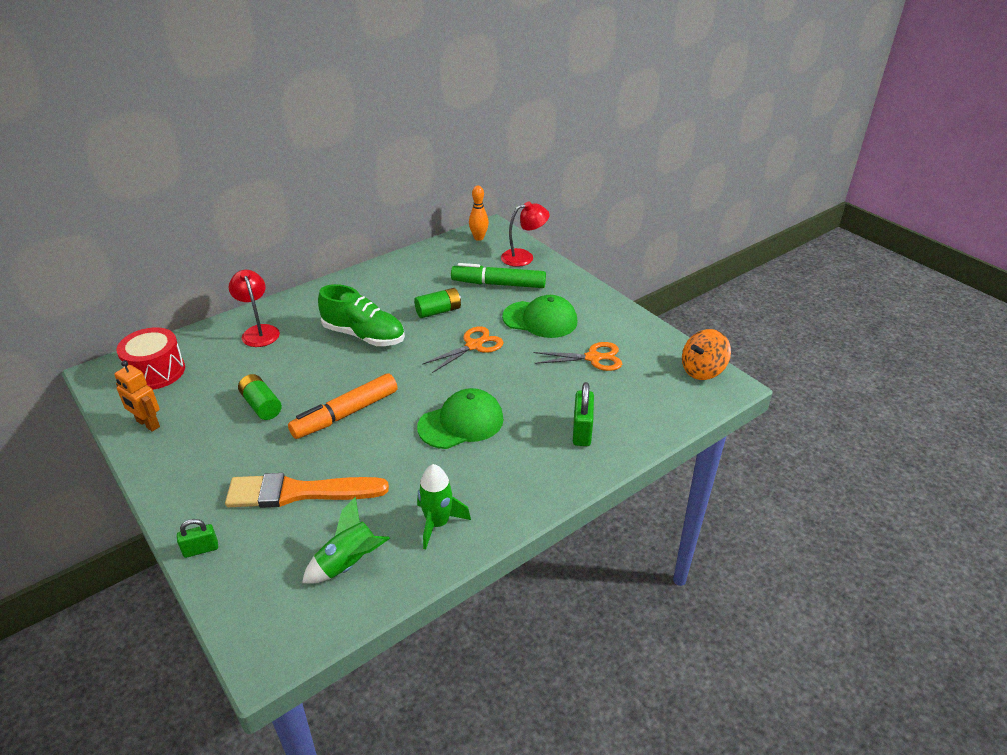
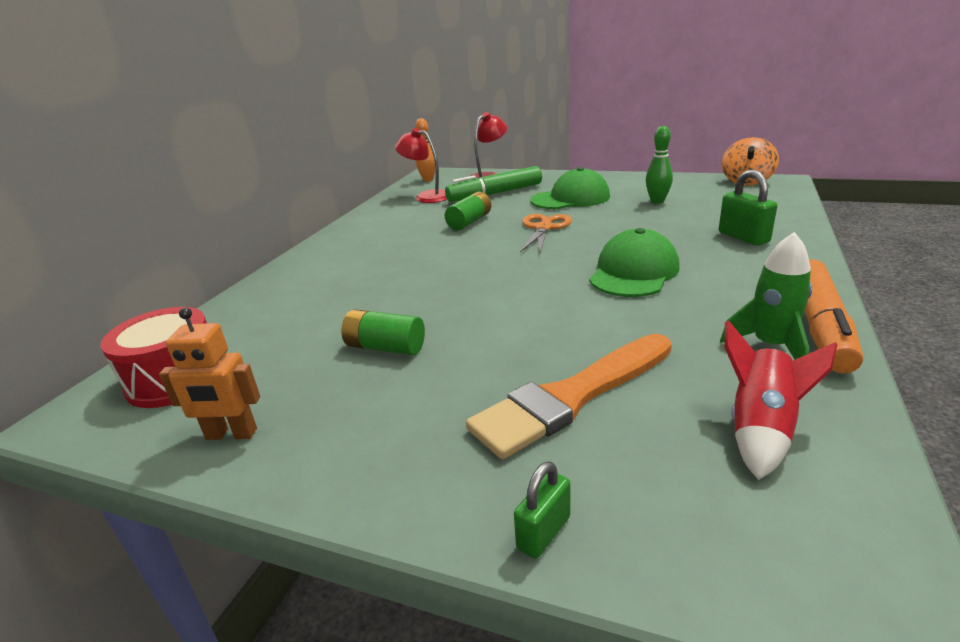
camera: 30 degrees left, 10 degrees down
(259, 331) = (284, 296): red lamp -> red lamp (427, 196)
(345, 414) = (503, 313): orange marker -> orange marker (820, 326)
(349, 563) = (761, 429): green rocket -> red rocket
(364, 335) = (420, 258): green shoe -> none
(593, 358) = (657, 201): orange scissors -> green bowling pin

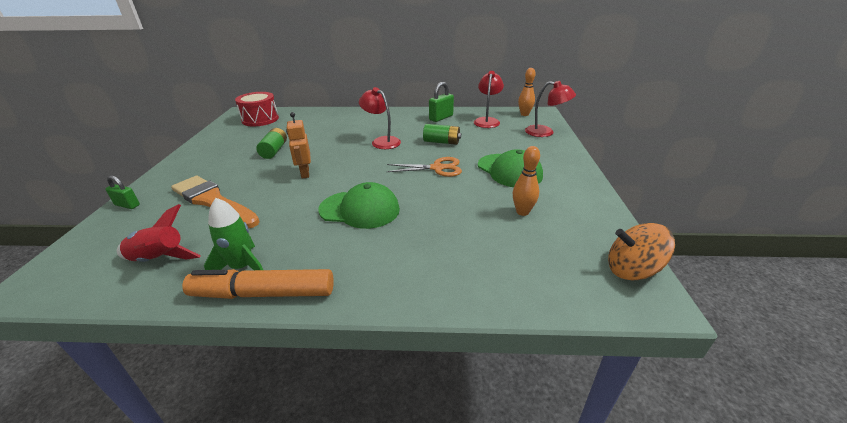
camera: 70 degrees right, 5 degrees up
(231, 434) = (218, 138): orange robot -> orange robot (305, 173)
(432, 256) = (382, 141): none -> red lamp
(495, 194) = (505, 141): green marker -> none
(657, 201) = (522, 212): green bowling pin -> orange bowling pin
(743, 237) = (440, 262): green padlock -> green padlock (441, 118)

